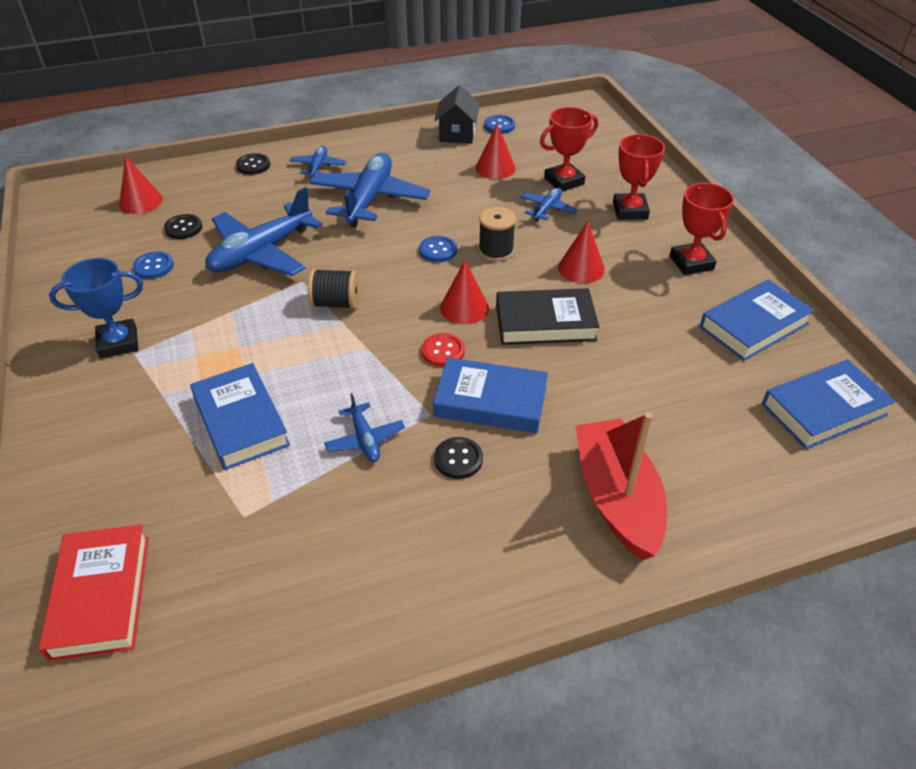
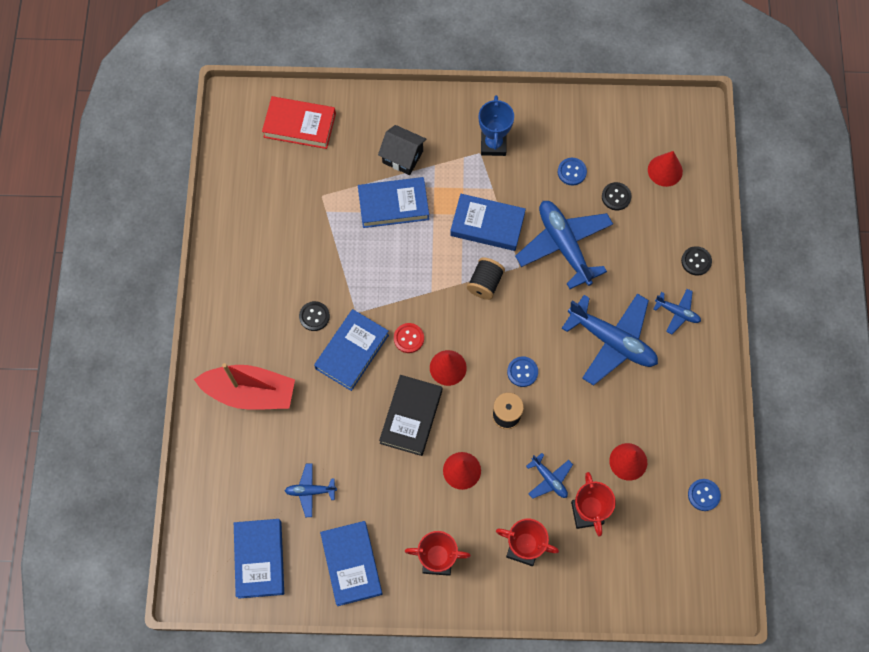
camera: 110 degrees right, 25 degrees up
(249, 320) = (487, 224): none -> blue book
(365, 439) = (351, 269): blue plane -> blue plane (310, 491)
(457, 134) = (699, 449): black house -> black house (402, 157)

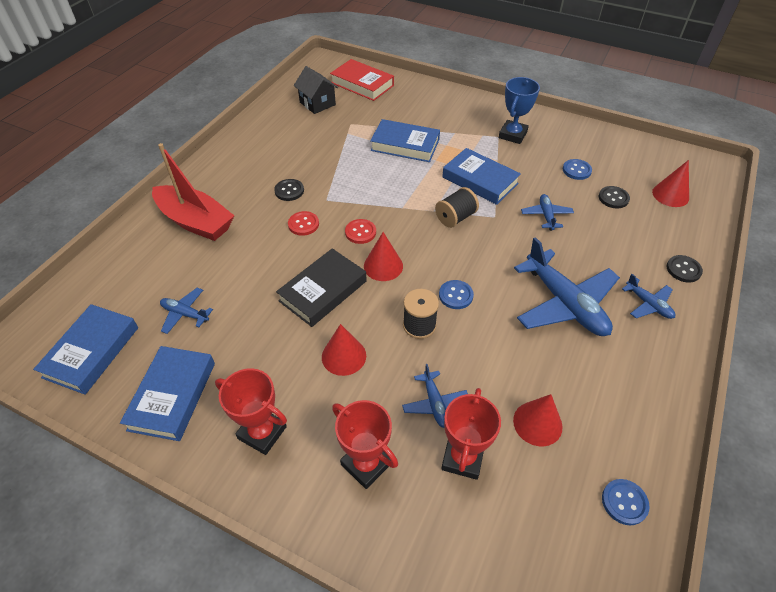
camera: 25 degrees right, 20 degrees down
(352, 351) = (303, 224): blue book -> red button
(402, 157) = (431, 121): black house -> black house (317, 103)
(564, 245) = (546, 215): blue plane -> blue plane, size x0.49

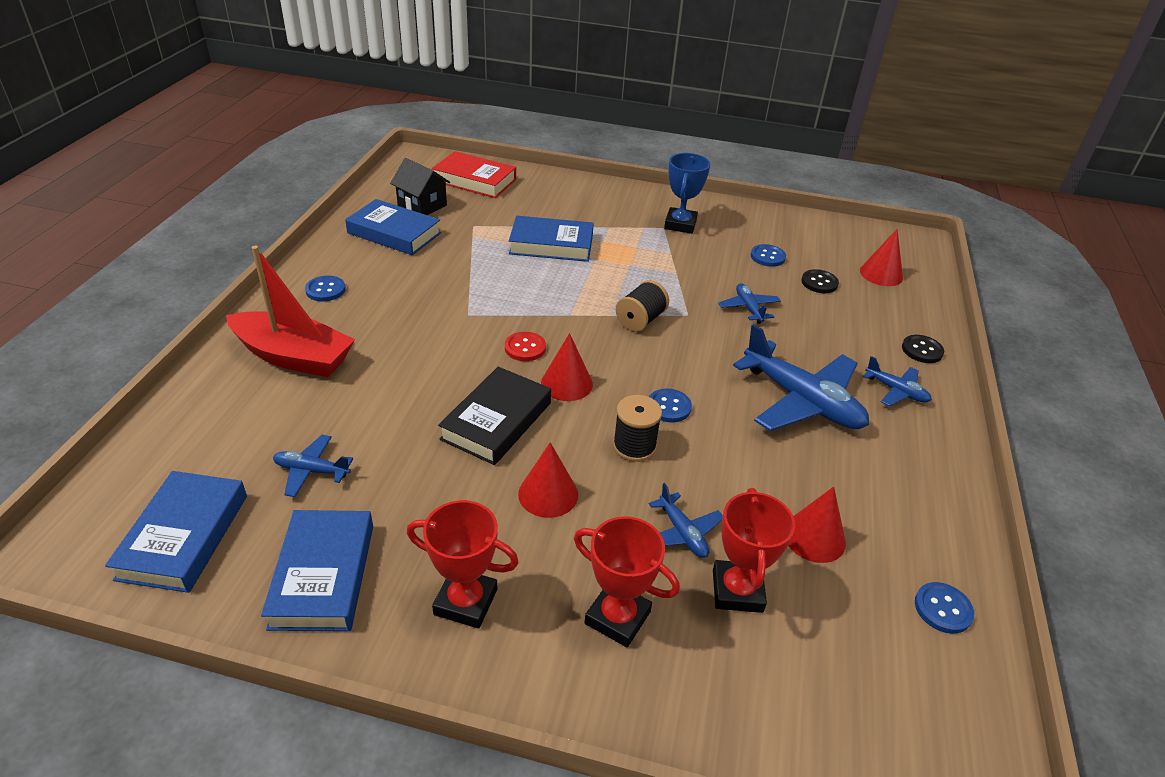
camera: 15 degrees left, 10 degrees down
(230, 169) = (325, 290): none -> blue button
(289, 191) = (415, 308): black button -> none
(303, 224) = (446, 346): red button -> none
(480, 180) = (657, 276): blue book -> blue book (394, 233)

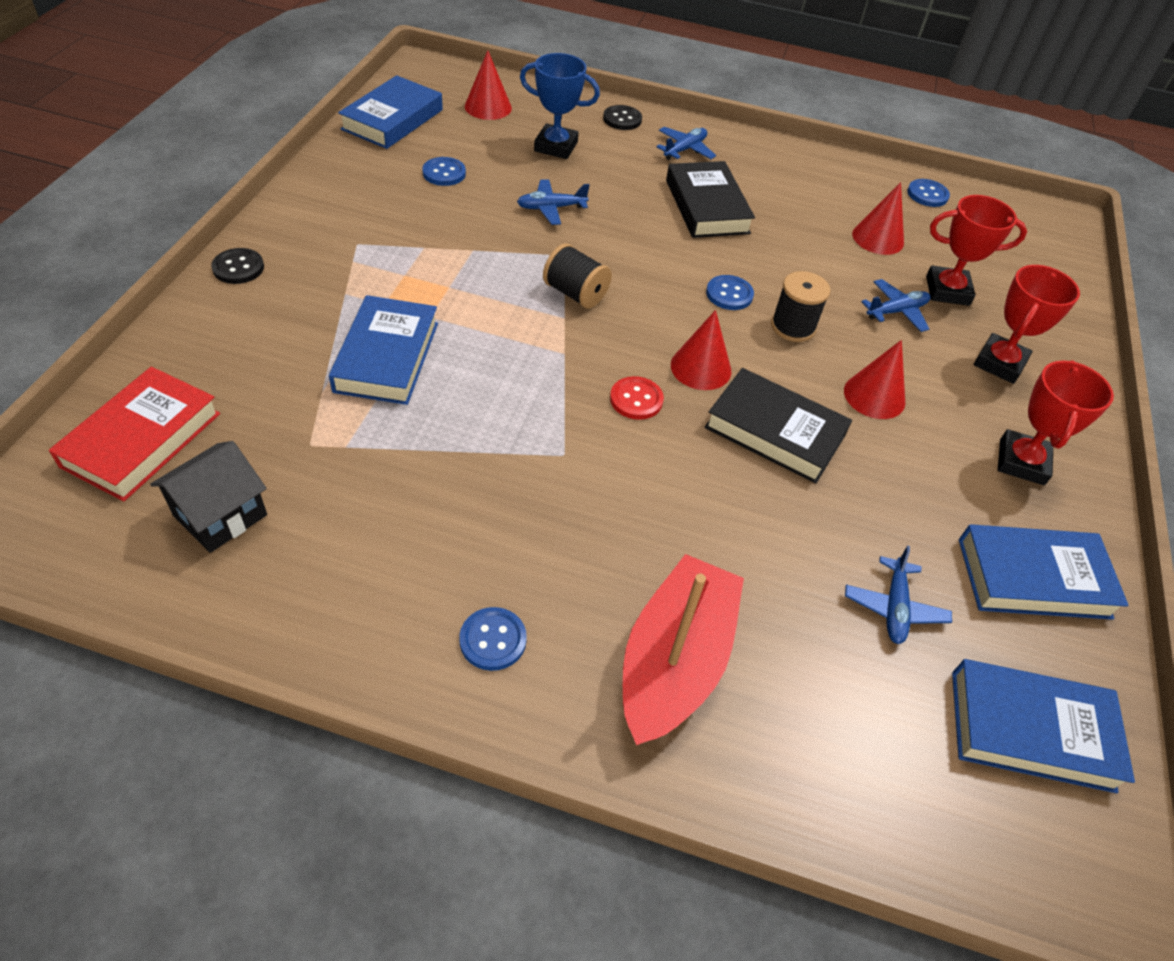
camera: 90 degrees left, 10 degrees up
(394, 233) = (315, 553): blue book -> blue book (392, 119)
(680, 224) = (352, 227): blue trophy -> blue trophy (556, 146)
(802, 401) = (707, 206): blue plane -> black book
(819, 283) = (502, 150): black button -> black button (238, 268)

